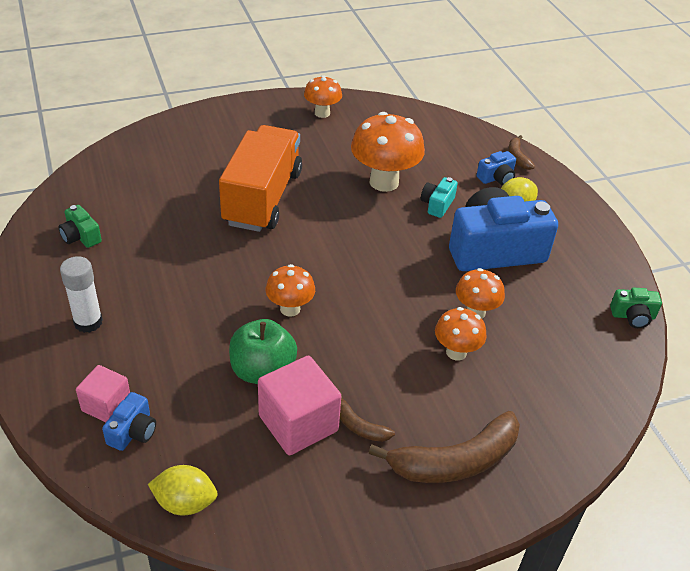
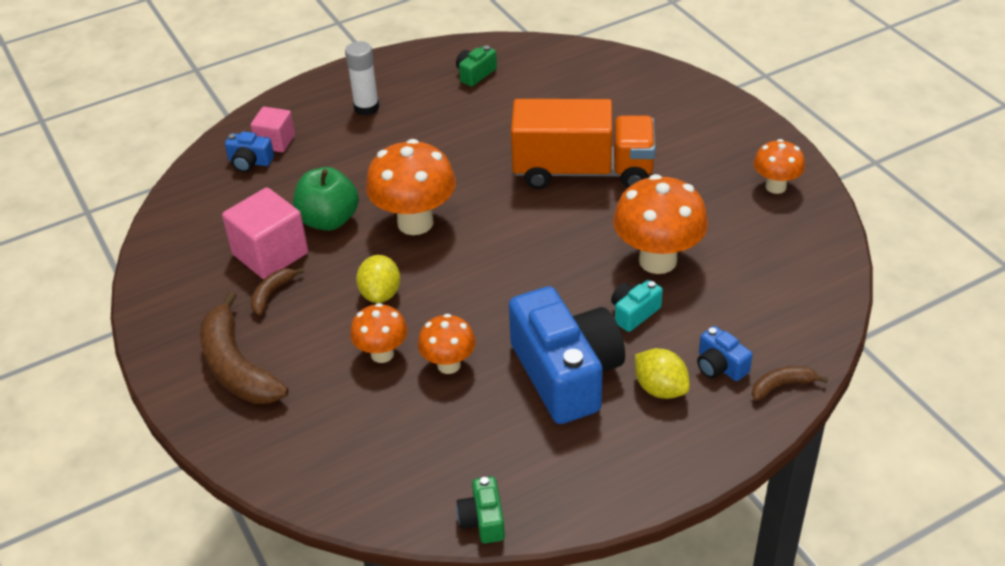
camera: 85 degrees right, 0 degrees up
(185, 503) = (182, 206): yellow lemon -> yellow lemon (380, 294)
(290, 309) = (415, 222): orange mushroom -> orange mushroom, size x1.73
(437, 204) = (634, 313): turquoise camera -> turquoise camera turned 60 degrees counterclockwise

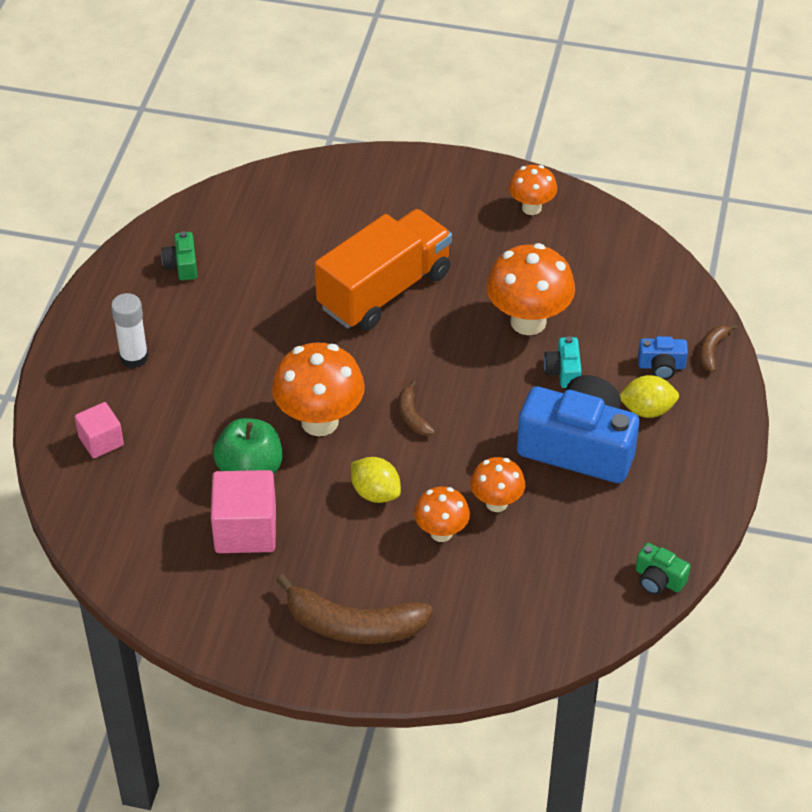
camera: 50 degrees left, 5 degrees up
(250, 162) = (107, 473): blue camera -> none
(272, 294) = (295, 557): brown banana -> brown banana (412, 416)

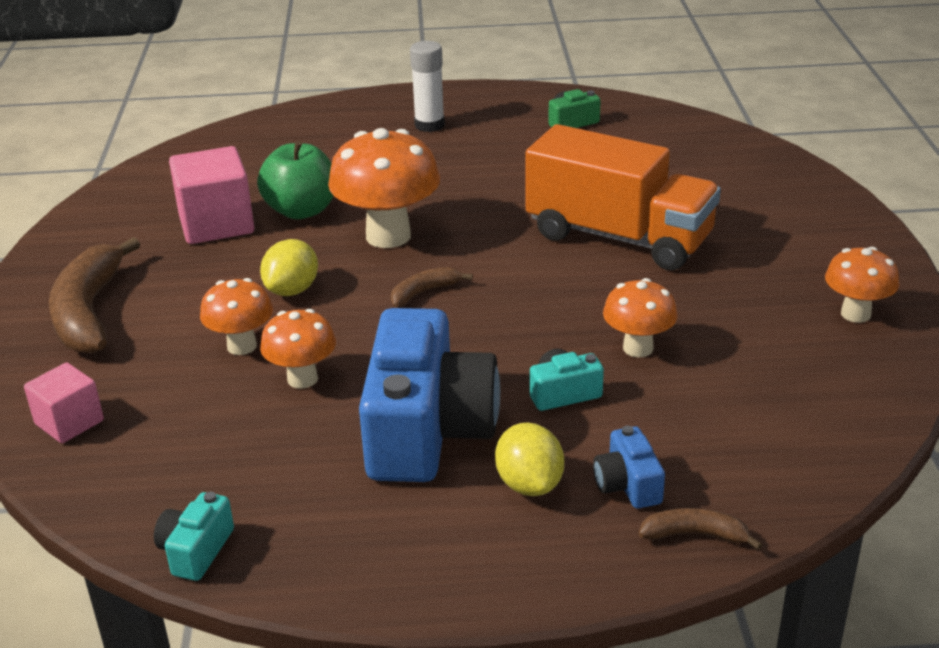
camera: 75 degrees right, 15 degrees down
(101, 441) = (312, 132): pink cube -> pink cube (69, 422)
(528, 322) = (638, 348): orange mushroom -> orange mushroom, size x0.58
(658, 579) = (196, 551): green camera -> turquoise camera

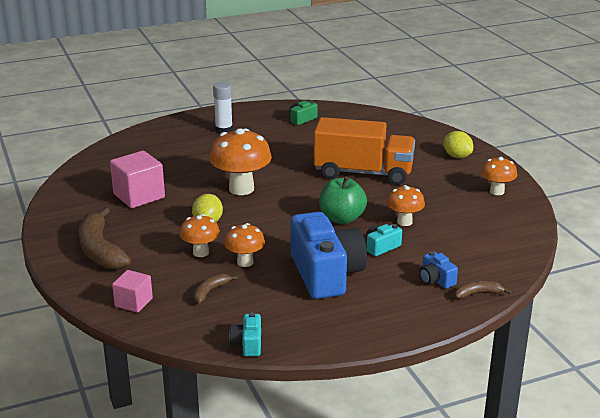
camera: 20 degrees left, 5 degrees down
(301, 211) = (183, 183): green apple -> green apple (342, 218)
(424, 292) = (280, 213): brown banana -> brown banana (210, 291)
(529, 484) = (390, 287): yellow lemon -> yellow lemon (457, 156)

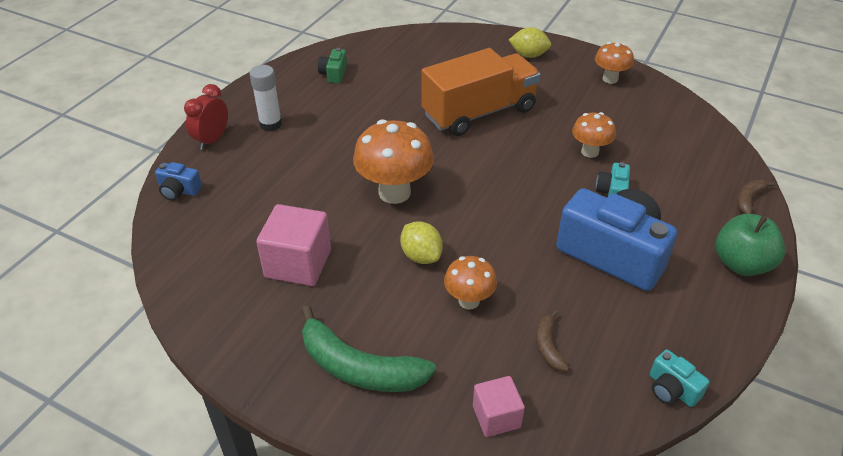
camera: 40 degrees left, 15 degrees up
(100, 250) = (358, 367): brown banana -> green banana
(180, 125) = (212, 140): none -> red clock
(245, 262) = (527, 285): orange mushroom -> none
(342, 218) = (535, 178): green apple -> green apple (741, 264)
(436, 280) = (701, 203): blue camera -> blue camera (179, 190)

